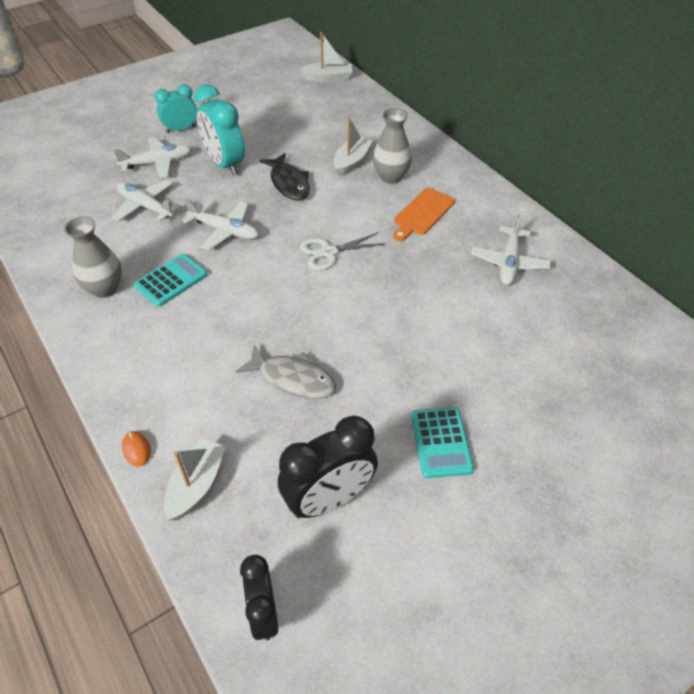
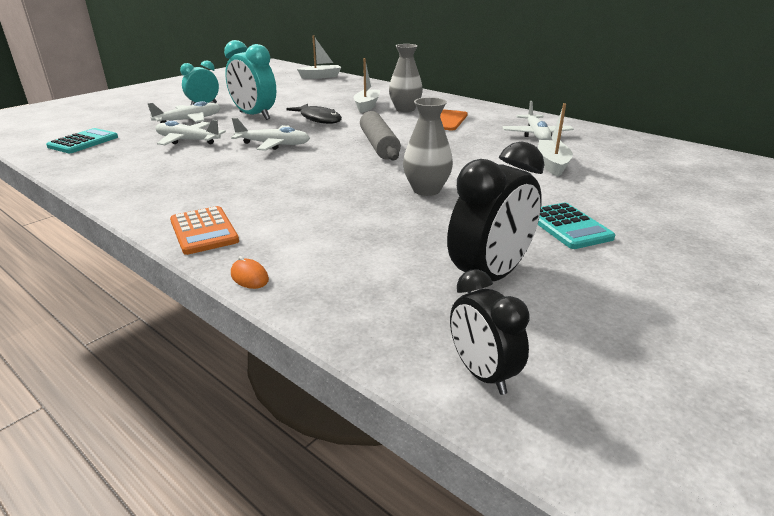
camera: 15 degrees left, 20 degrees down
(104, 289) = (164, 185): grey vase -> grey vase (426, 190)
(119, 373) = (204, 231): none -> orange calculator
(171, 280) = (234, 173): turquoise calculator -> turquoise calculator (83, 142)
(197, 484) = (336, 290): white boat -> white boat (552, 164)
(293, 379) = (394, 211): grey fish -> none
(329, 252) = (379, 145): white scissors -> grey rolling pin

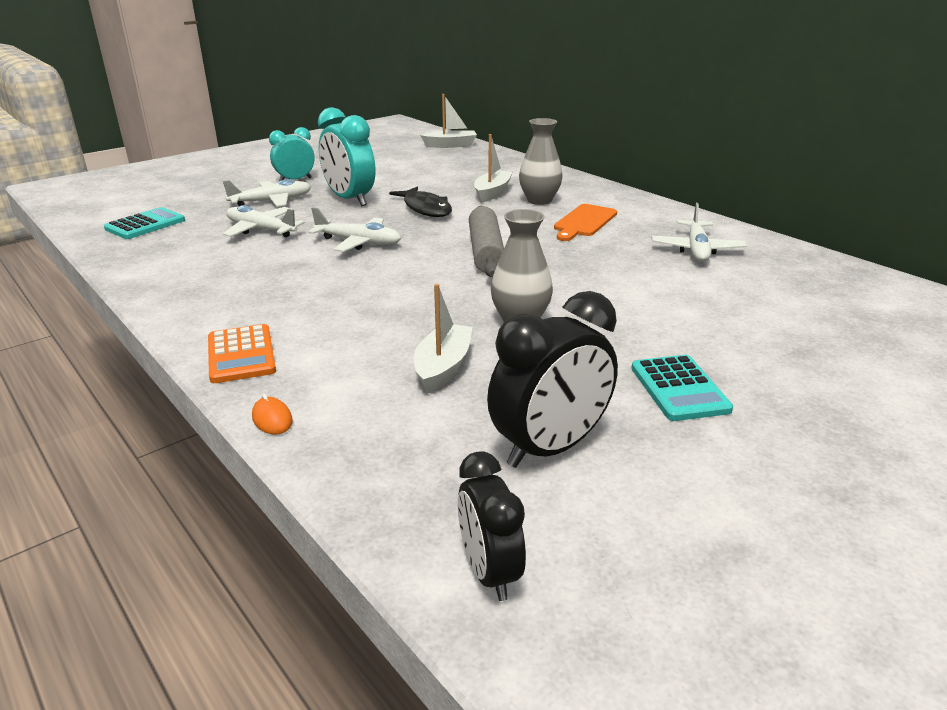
camera: 10 degrees right, 0 degrees up
(552, 164) = (698, 296): white boat -> white boat (443, 367)

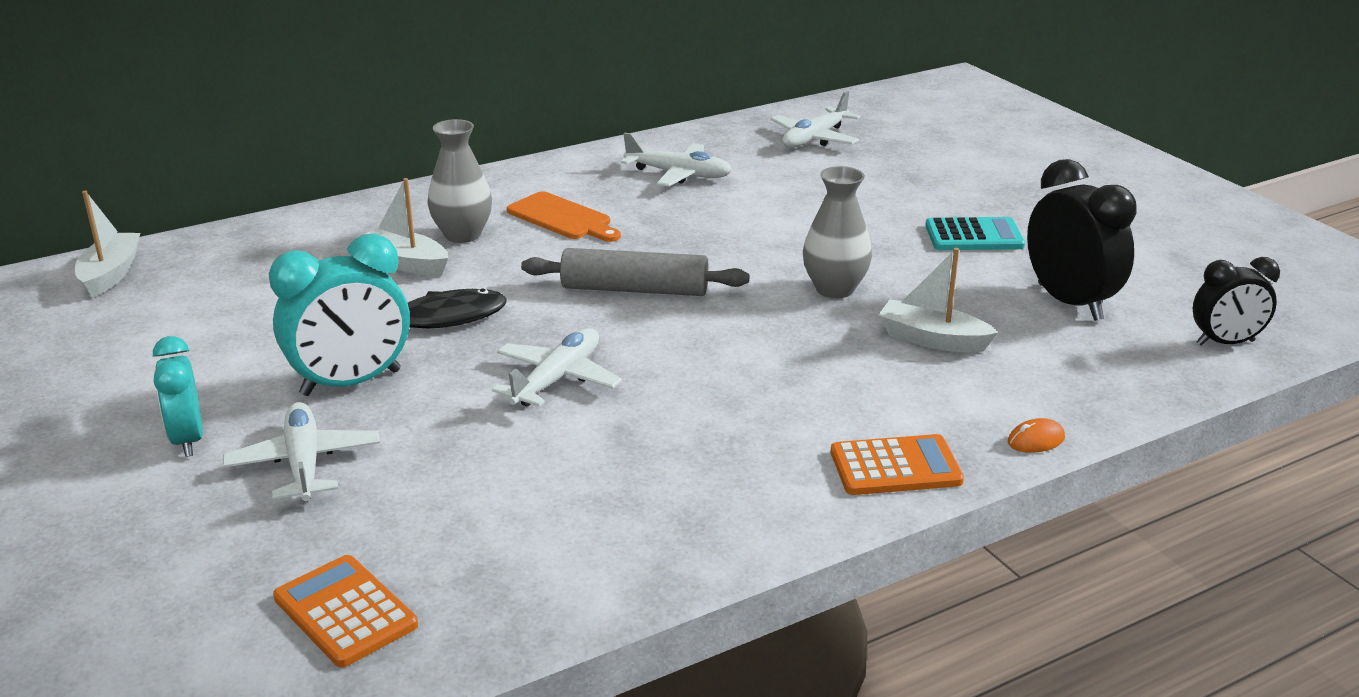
camera: 80 degrees left, 0 degrees up
(145, 224) = (345, 612): turquoise calculator -> orange calculator
(261, 230) = (454, 469): white plane -> white plane (814, 138)

